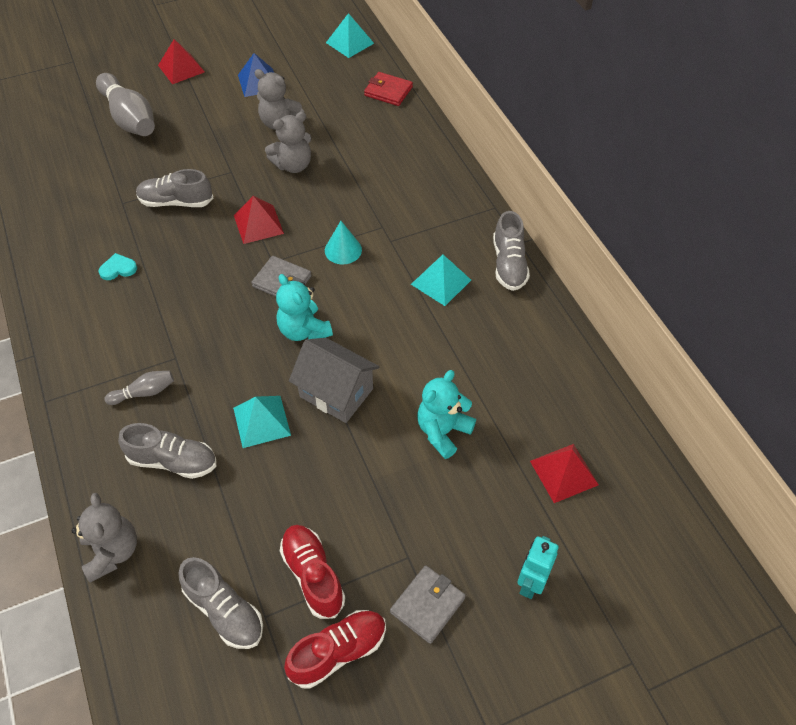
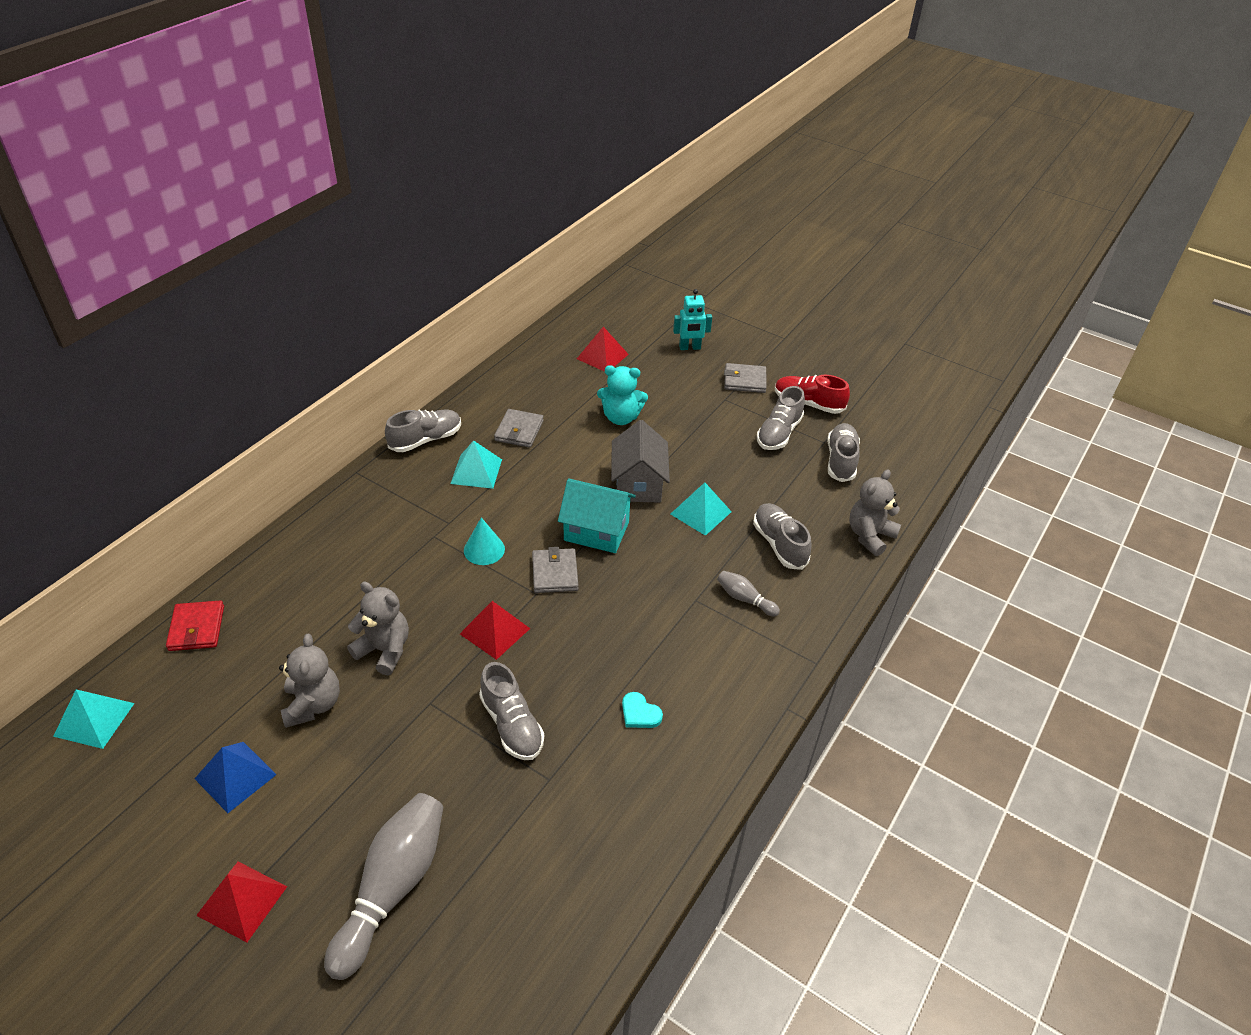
camera: 125 degrees left, 10 degrees down
(304, 330) = (596, 531): turquoise teddy bear -> turquoise house
(313, 575) = (779, 433): red shoe -> grey shoe
(477, 336) = (519, 431): none -> grey wallet

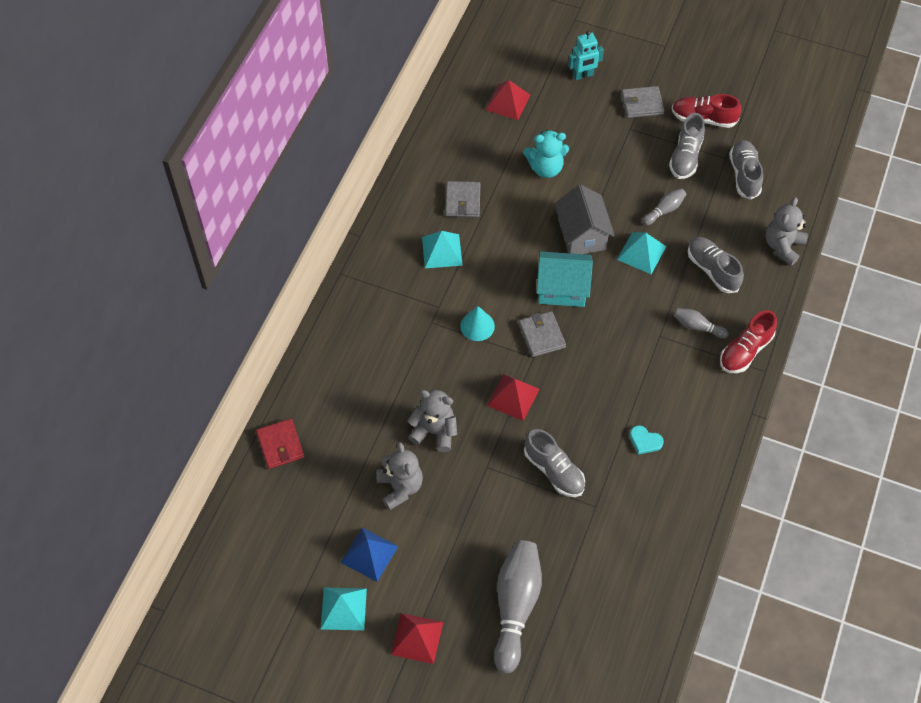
camera: 10 degrees left, 15 degrees up
(94, 719) = (242, 535): turquoise pyramid -> turquoise pyramid (343, 608)
(425, 440) = (386, 227): grey shoe -> none
(740, 477) = (664, 210): none -> grey bowling pin
(797, 636) = (745, 351): none -> red shoe

